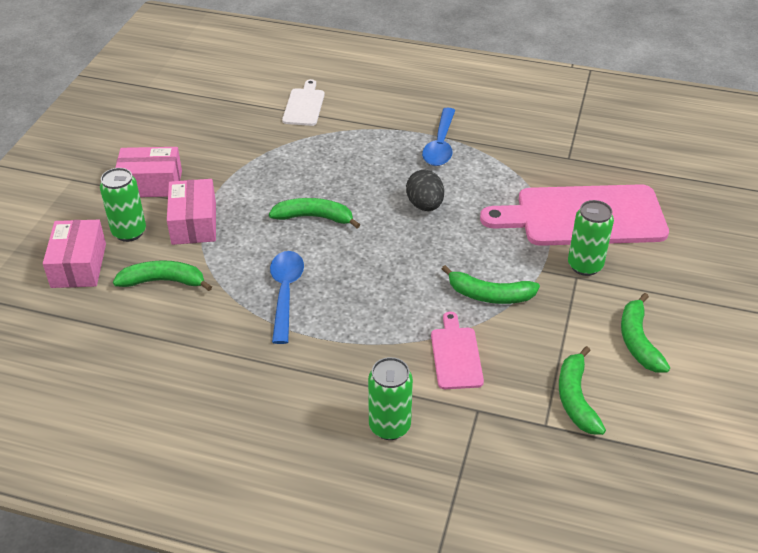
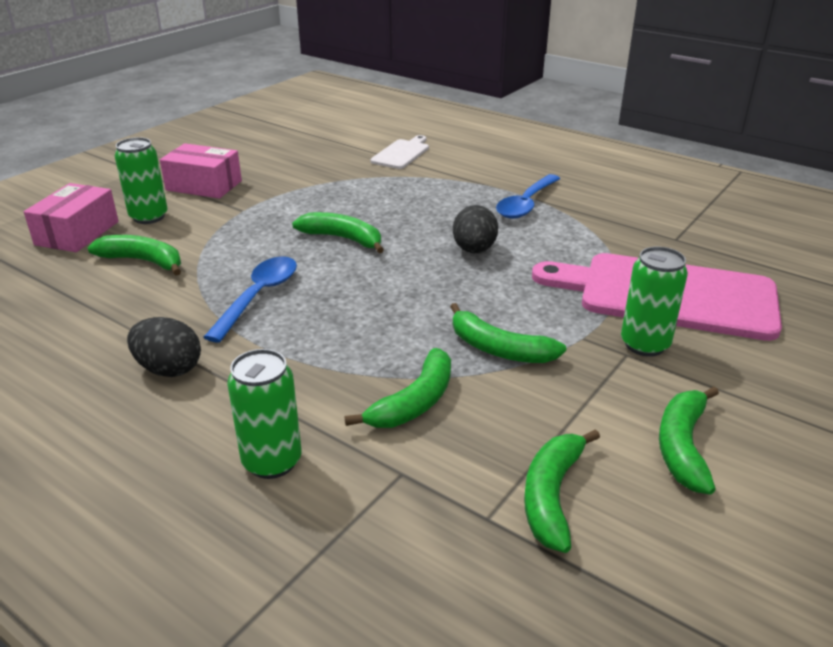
camera: 20 degrees right, 10 degrees down
(194, 223) = (217, 221): pink box -> none
(264, 376) = (169, 369): none -> black egg
(456, 355) = (414, 402): pink cutting board -> green banana

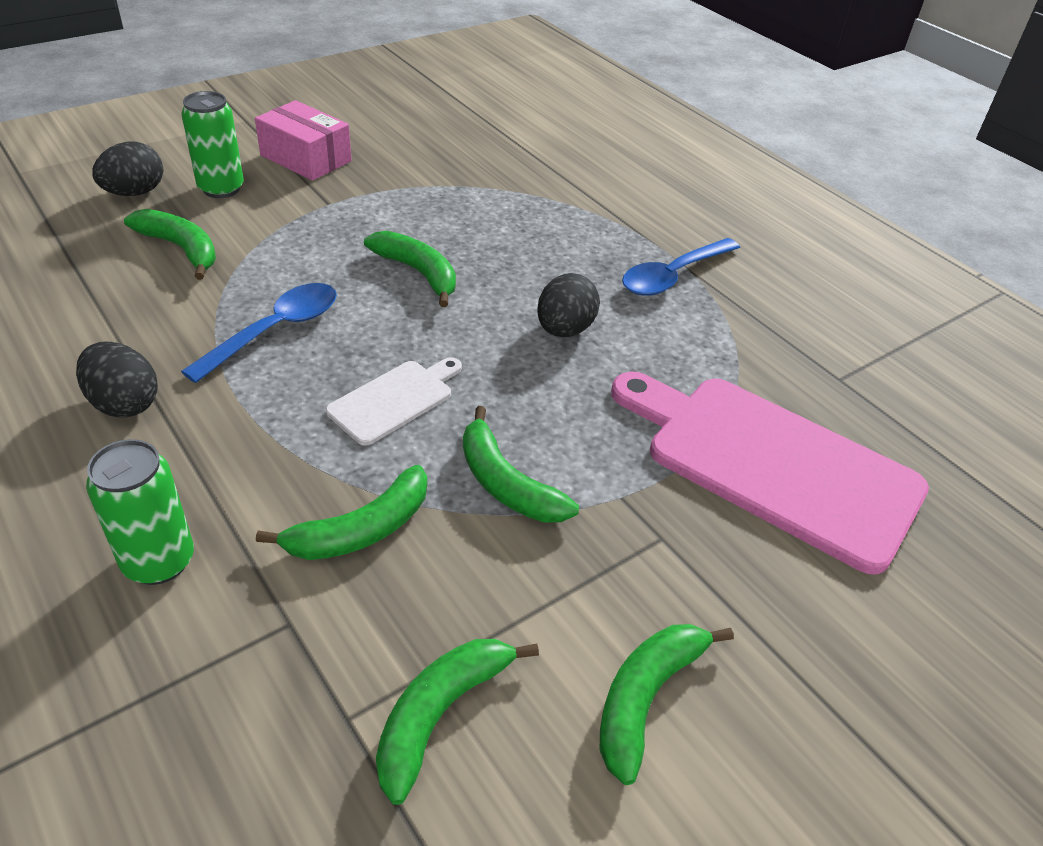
camera: 15 degrees right, 10 degrees up
(77, 233) = (135, 193): pink box -> black egg
(402, 153) = (563, 163): white cutting board -> white cutting board (395, 400)
(644, 344) = (693, 531): green can -> none

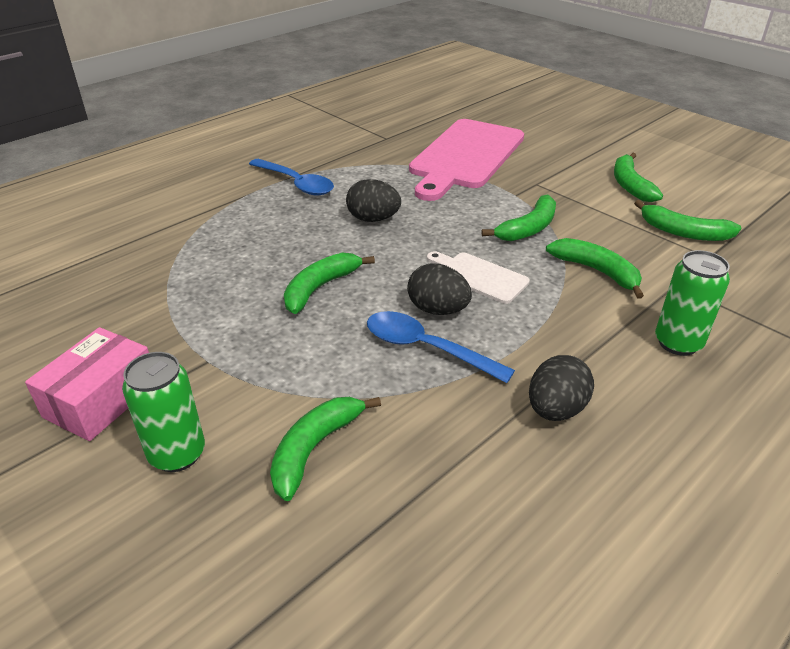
camera: 95 degrees left, 5 degrees down
(135, 193) = (190, 538): black egg -> black egg (437, 310)
(646, 698) = (630, 185): green banana -> green banana turned 60 degrees clockwise

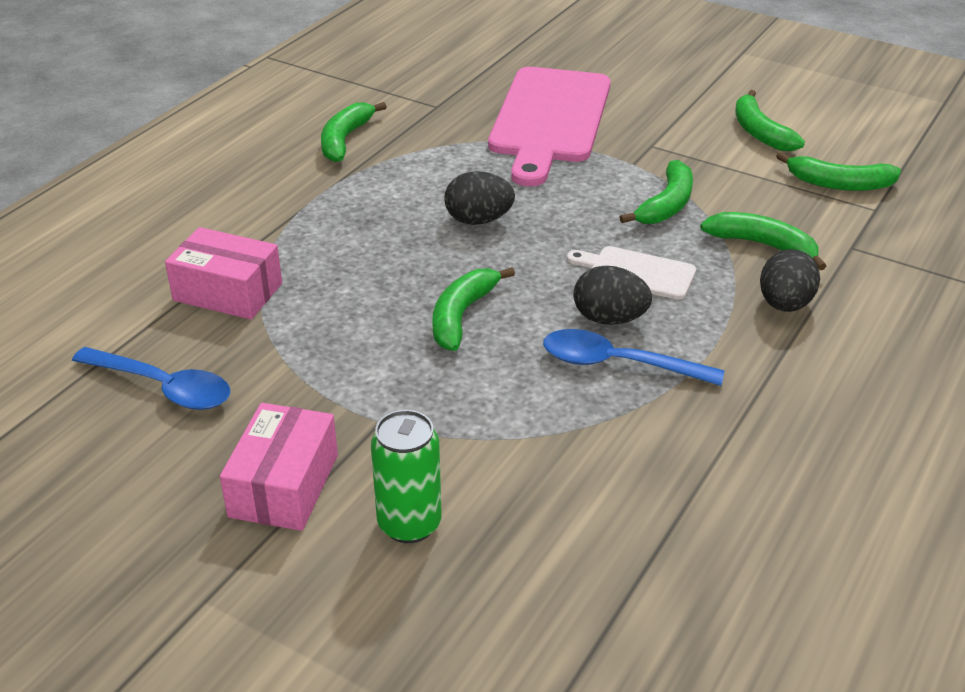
camera: 15 degrees left, 0 degrees up
(160, 243) = (228, 292): none -> pink box
(296, 183) = (355, 186): blue spoon -> blue spoon (163, 387)
(315, 449) = (554, 490): green banana -> green banana (345, 140)
(555, 409) = (780, 403): black egg -> black egg (784, 304)
(678, 343) = (875, 312): green can -> none

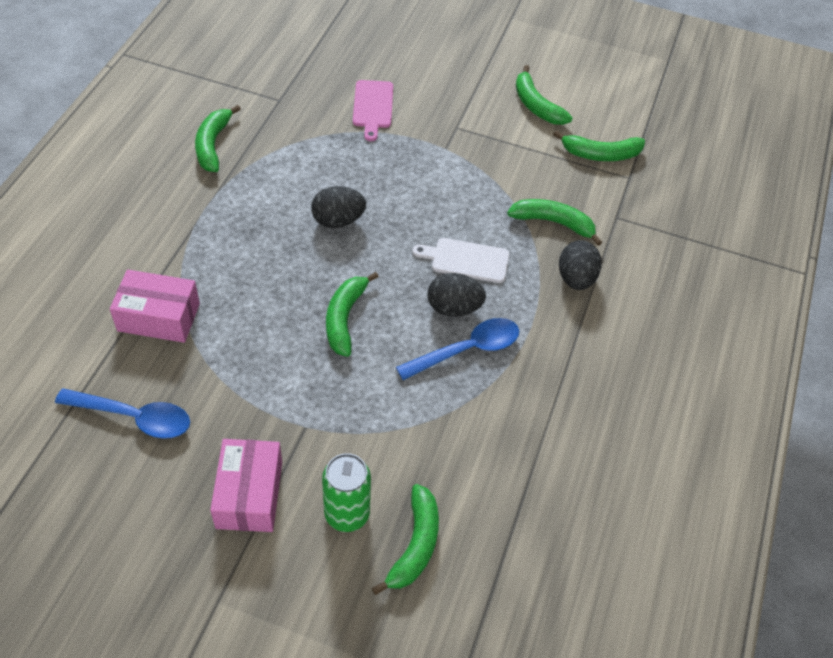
camera: 15 degrees left, 15 degrees up
(549, 120) = (372, 107): pink cutting board -> pink cutting board, size x0.48
(618, 364) = (467, 350): blue spoon -> blue spoon turned 150 degrees clockwise
(666, 204) = (477, 189): green banana -> green banana (415, 545)

